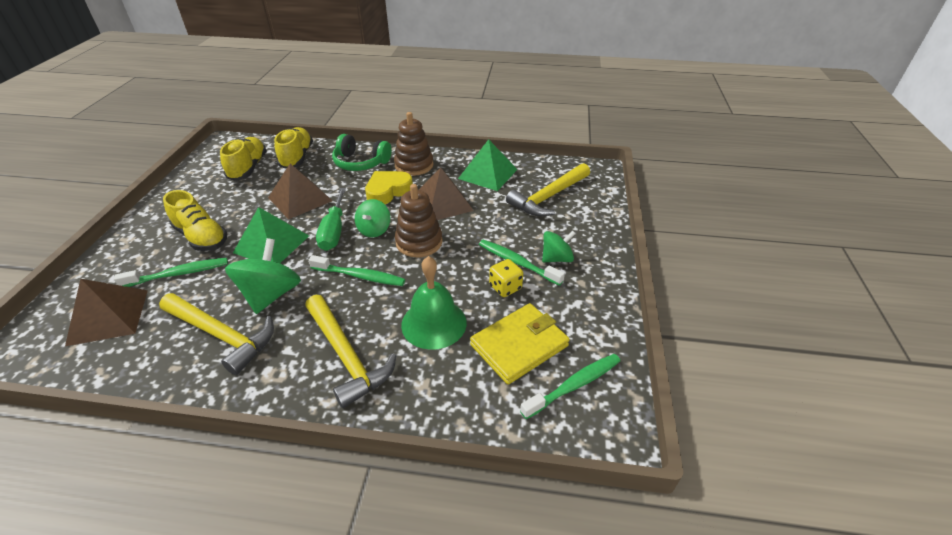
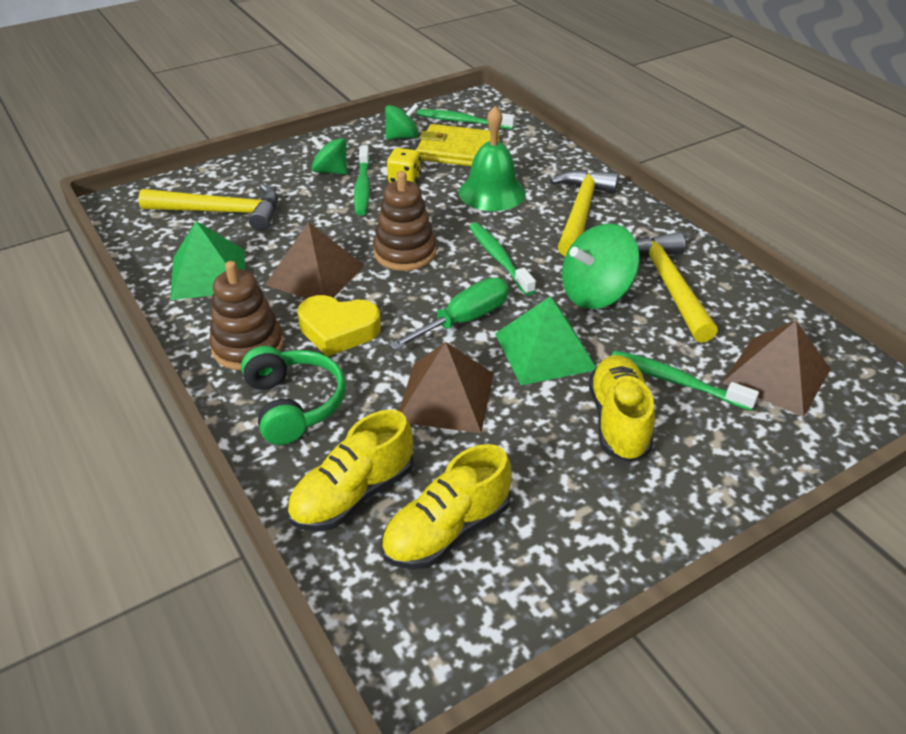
camera: 130 degrees left, 0 degrees up
(374, 230) = (424, 293): green spinning top -> green spinning top (402, 137)

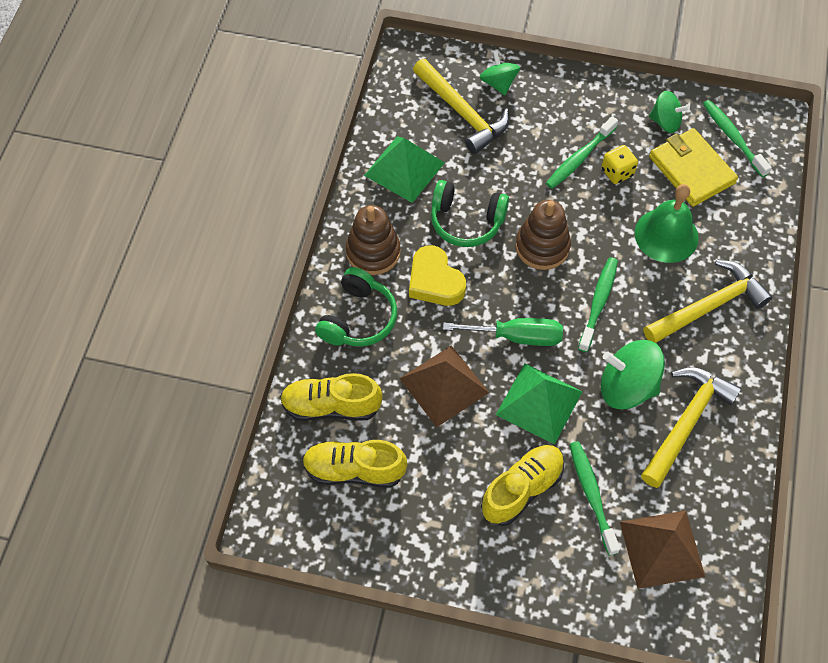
camera: 45 degrees right, 20 degrees up
(315, 275) = (466, 221): brown pyramid -> green headphones
(330, 171) = (574, 123): green spinning top -> green spinning top (498, 83)

